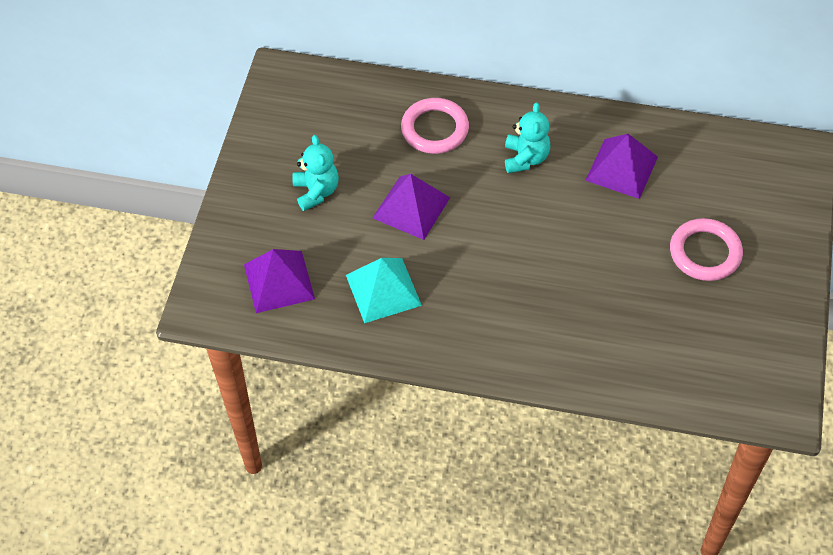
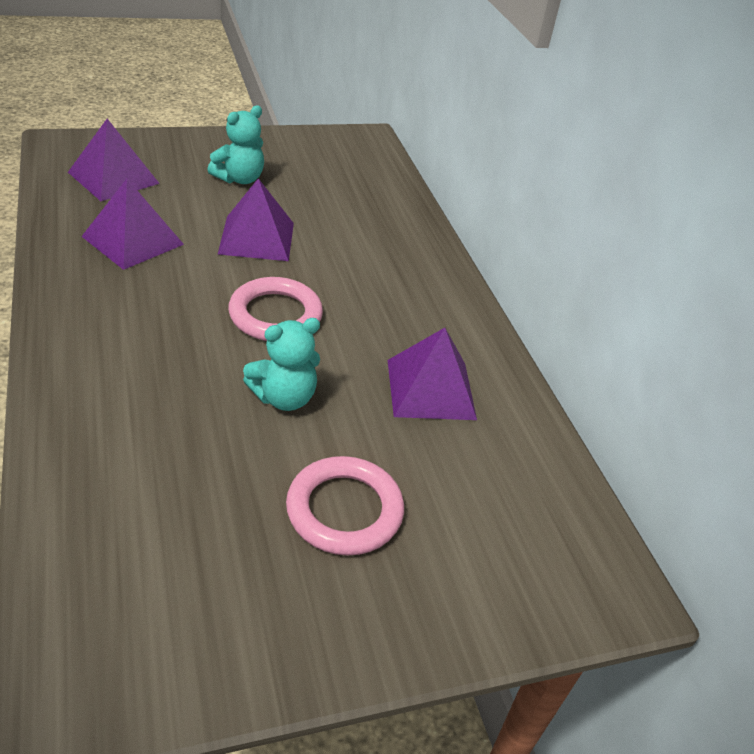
camera: 55 degrees right, 15 degrees down
(383, 290) = (133, 240): turquoise pyramid -> purple pyramid
(435, 129) = (374, 234): pink ring -> pink ring (275, 315)
(525, 158) = (384, 304): turquoise teddy bear -> turquoise teddy bear (284, 397)

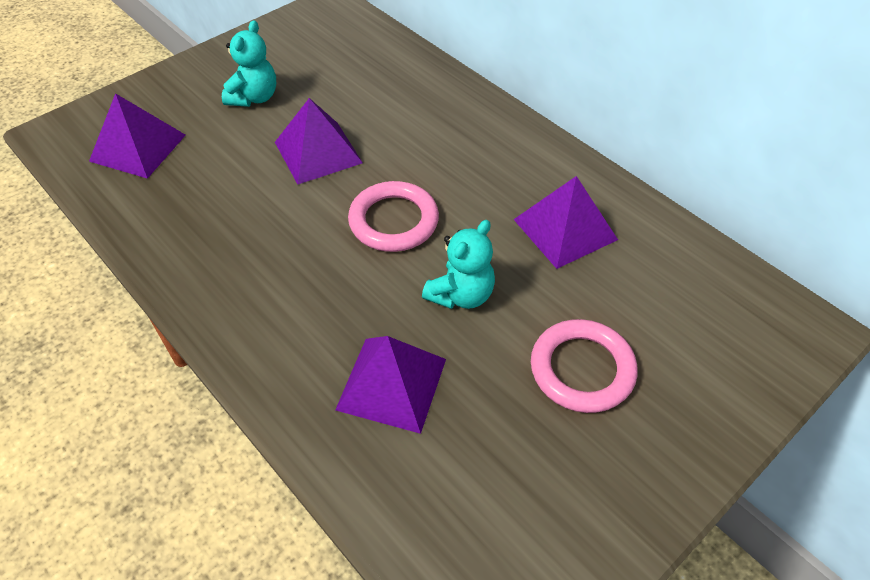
camera: 20 degrees left, 10 degrees up
(133, 240) = (211, 205): purple pyramid -> purple pyramid (391, 384)

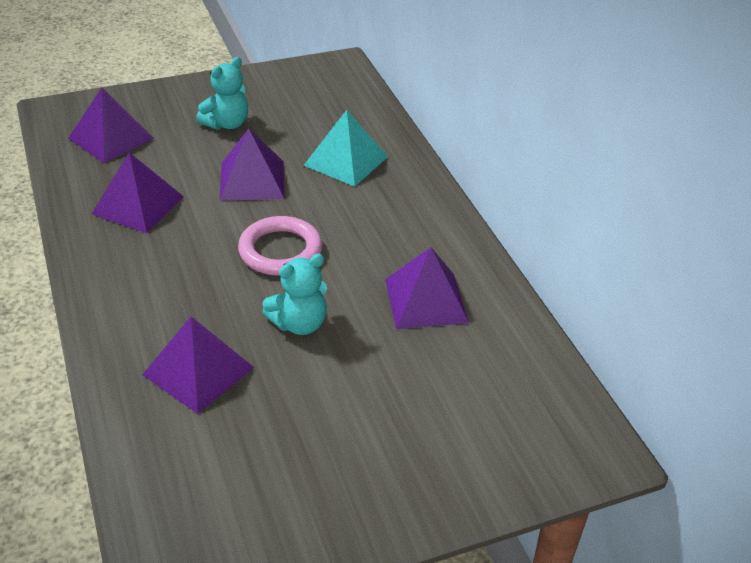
camera: 20 degrees right, 10 degrees down
(213, 215) = (138, 205): none -> purple pyramid
(398, 104) = (345, 161): none -> turquoise pyramid
(582, 369) = (364, 412): pink ring -> none

